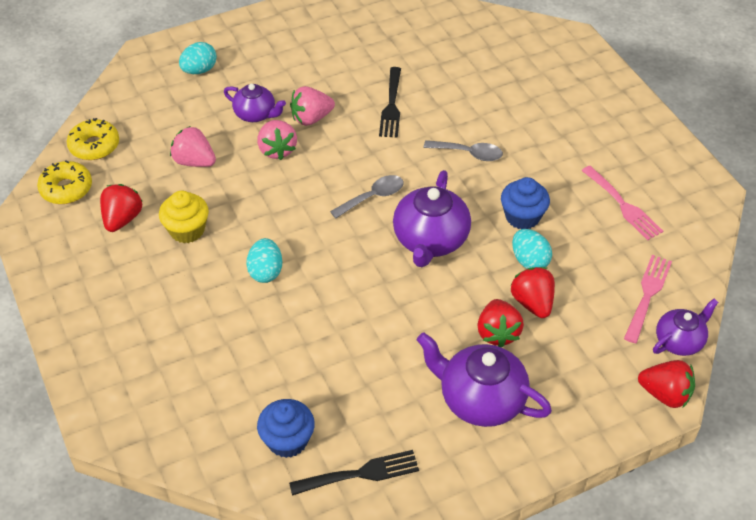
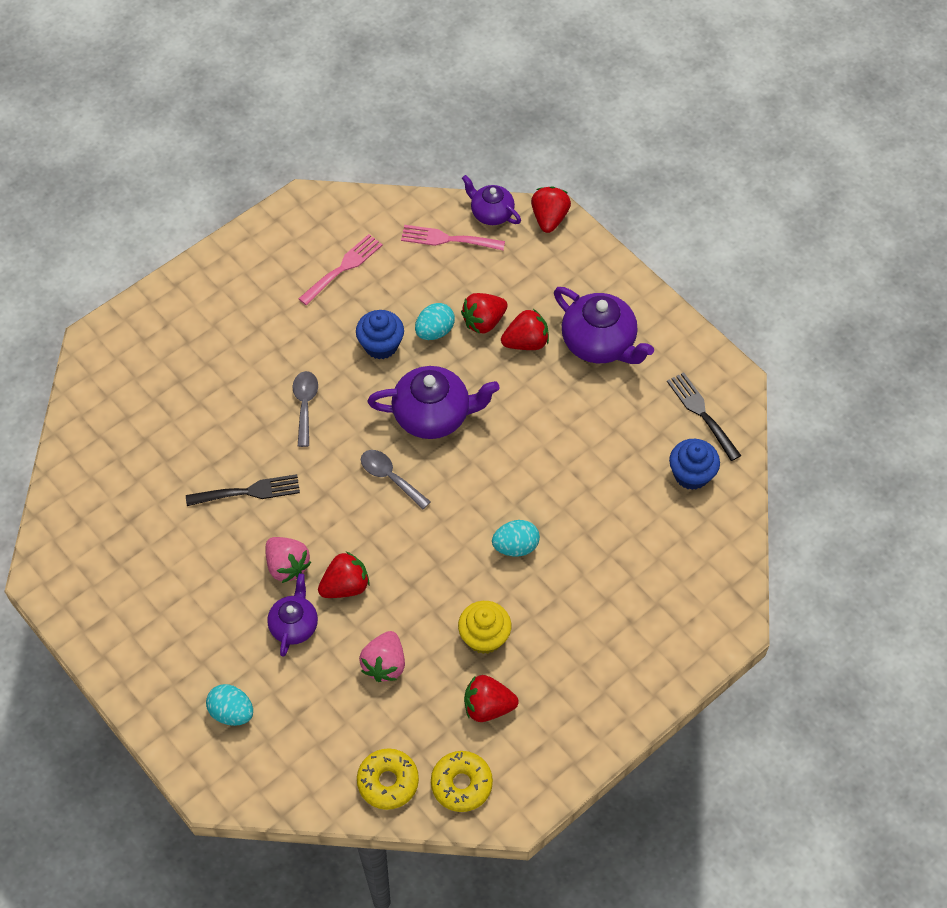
camera: 105 degrees left, 10 degrees up
(277, 150) = (345, 586): pink strawberry -> red strawberry
(480, 399) = (599, 343): purple teapot -> purple teapot turned 60 degrees counterclockwise

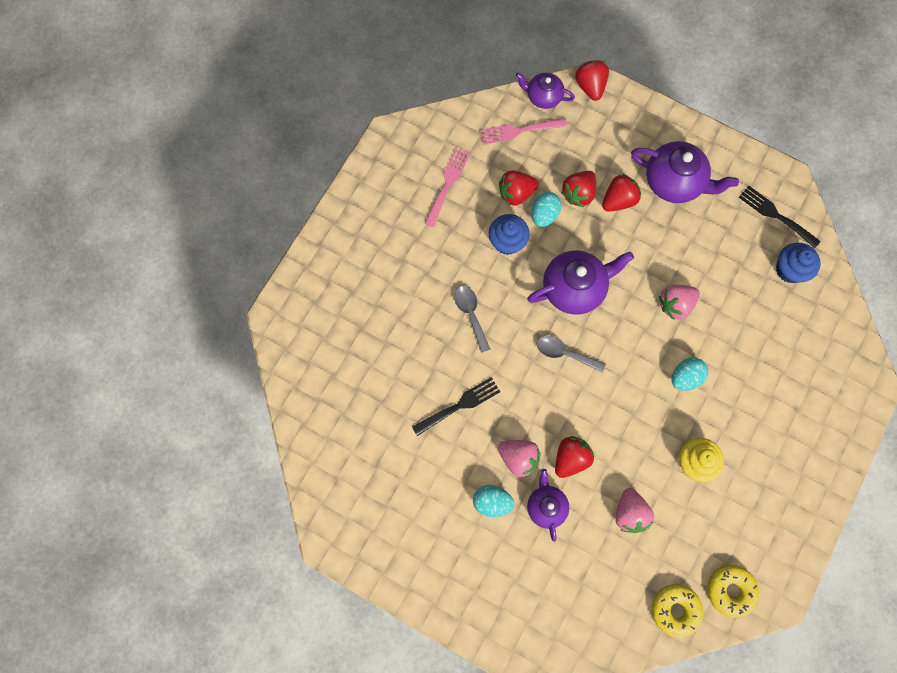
camera: 20 degrees left, 15 degrees up
(232, 712) = (530, 598): turquoise egg -> turquoise egg (492, 502)
(488, 706) = (722, 519): red strawberry -> red strawberry (516, 193)
(540, 468) = (675, 304): none -> pink strawberry

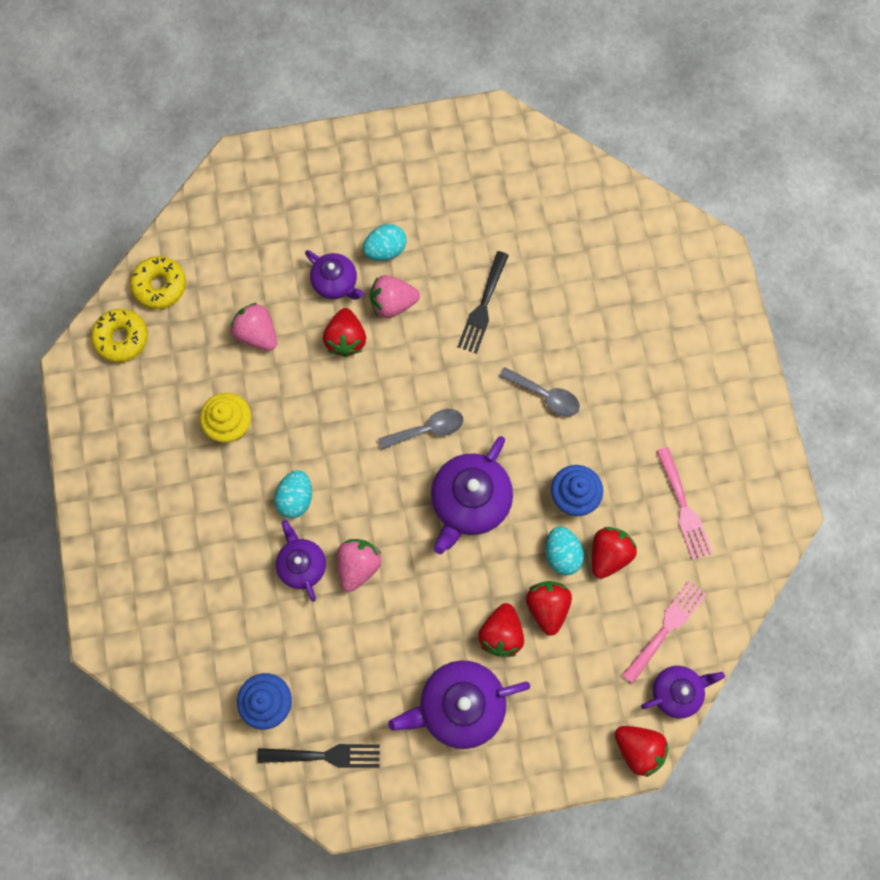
camera: 140 degrees right, 0 degrees up
(711, 333) = (302, 564): none -> purple teapot

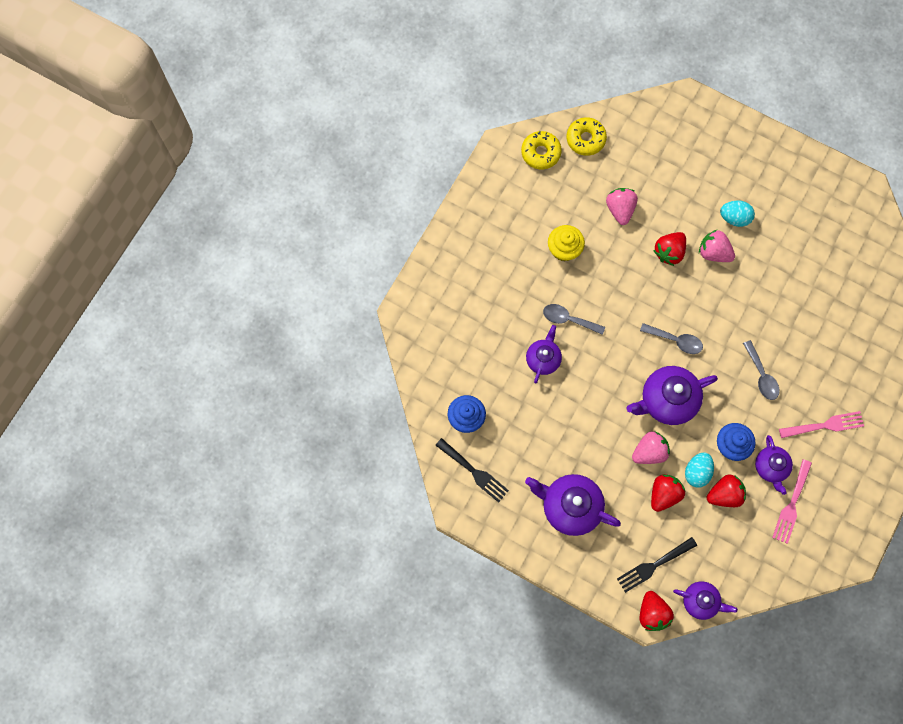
camera: 40 degrees right, 0 degrees up
(296, 498) = (568, 319): turquoise egg -> grey spoon
(336, 283) = (689, 215): purple teapot -> purple teapot (771, 467)
(358, 565) = (574, 384): pink strawberry -> pink strawberry (649, 451)
(483, 307) = (766, 295): black fork -> black fork (653, 565)
(501, 633) = (625, 487): red strawberry -> none
(666, 628) = (724, 562): pink fork -> pink fork (825, 425)

